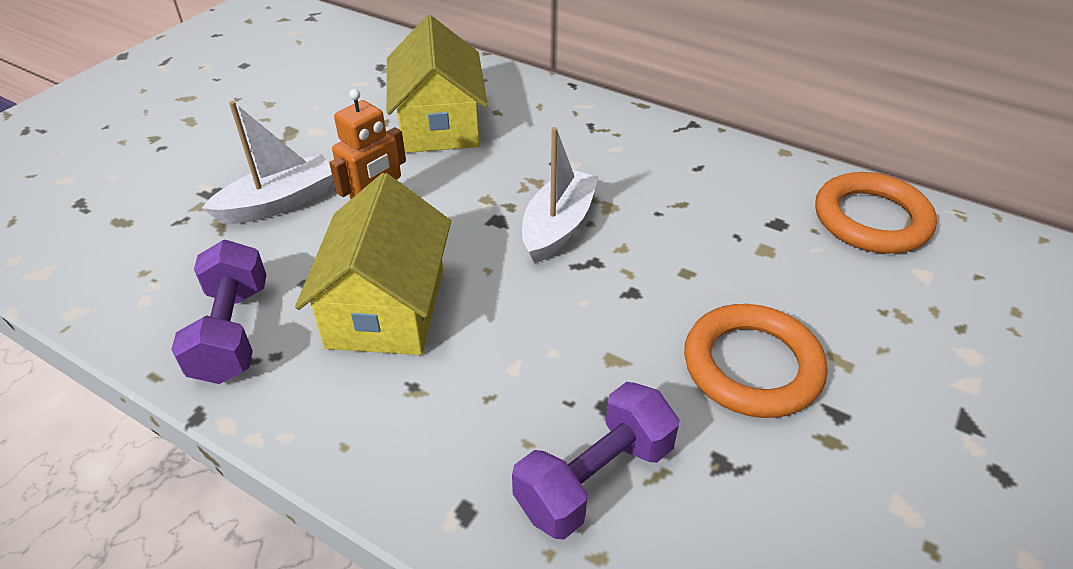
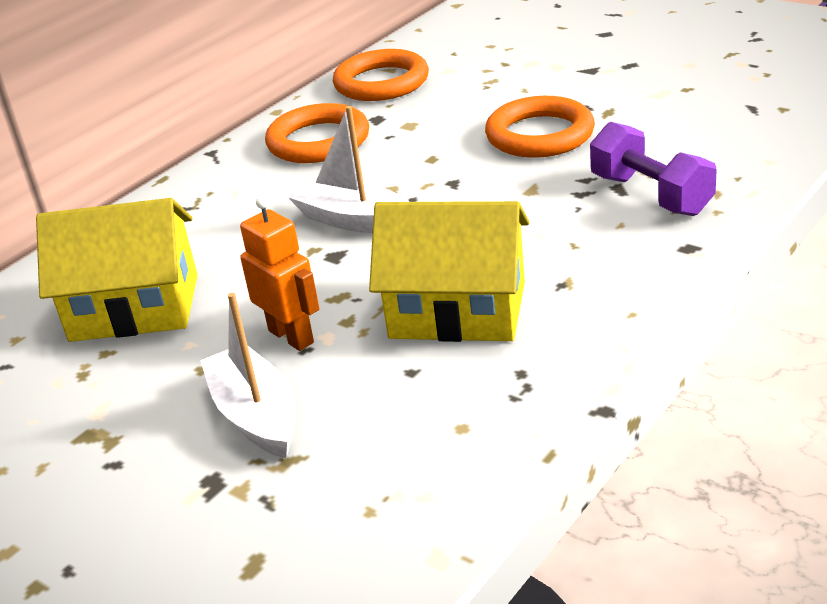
camera: 80 degrees left, 10 degrees down
(232, 332) = (486, 409): purple dumbbell -> none
(720, 187) = (318, 141): none -> orange ring

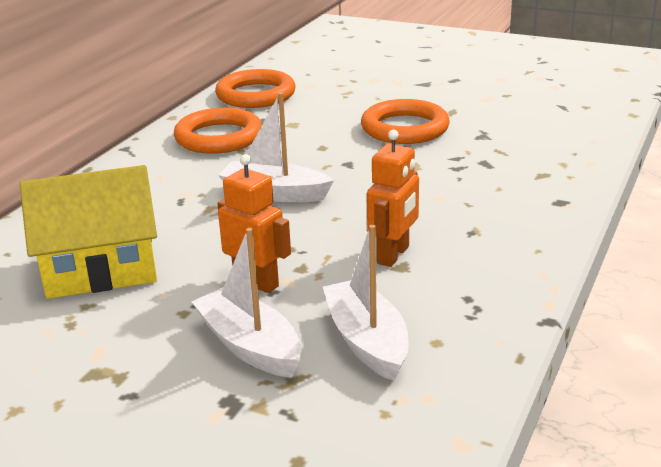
camera: 15 degrees left, 5 degrees down
(384, 420) = (367, 341): none -> white boat
(457, 310) = (393, 255): yellow house -> orange robot
(651, 195) = (513, 167): purple dumbbell -> none

